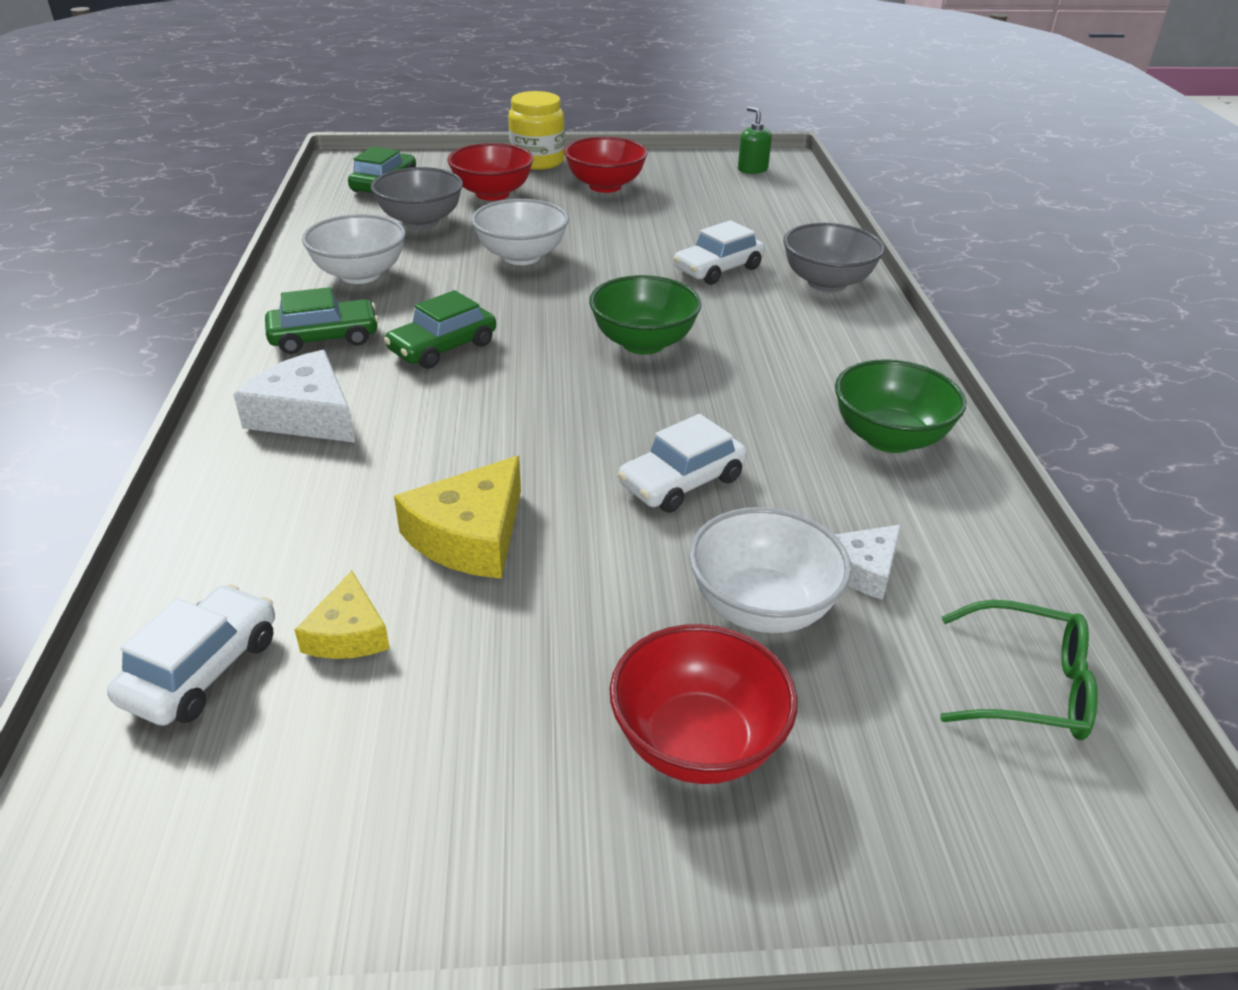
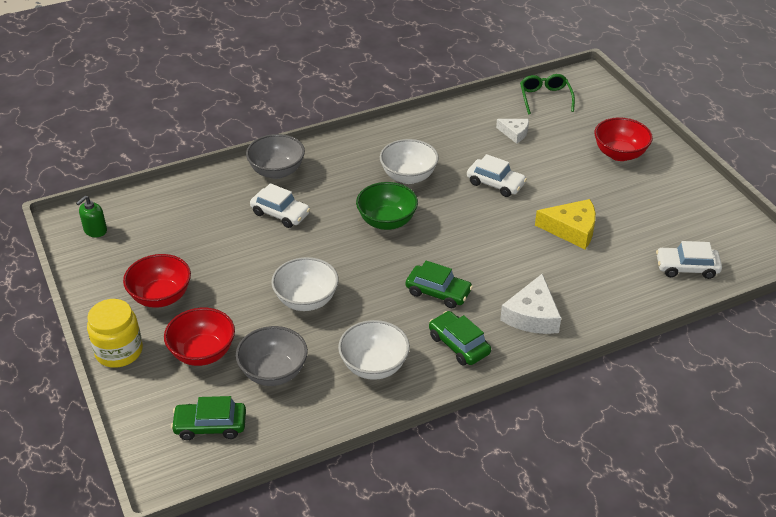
camera: 110 degrees left, 5 degrees up
(348, 633) = (643, 240): yellow cheese -> none
(762, 607) = (552, 151): white bowl -> white bowl (408, 176)
(889, 438) = (424, 135): green bowl -> none

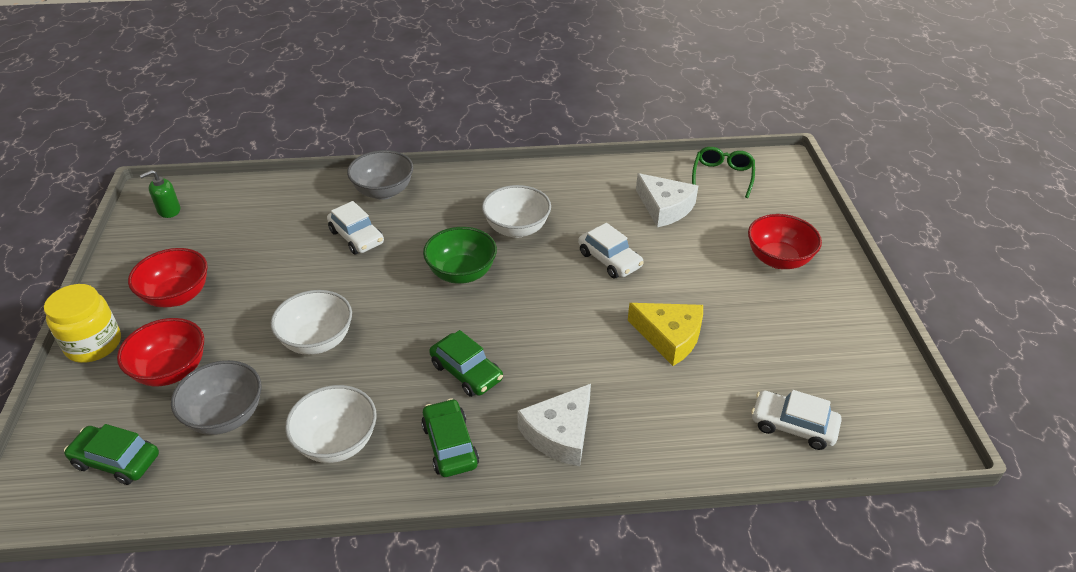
camera: 20 degrees right, 0 degrees up
(514, 133) = (665, 207): white cheese -> white cheese, size x1.65

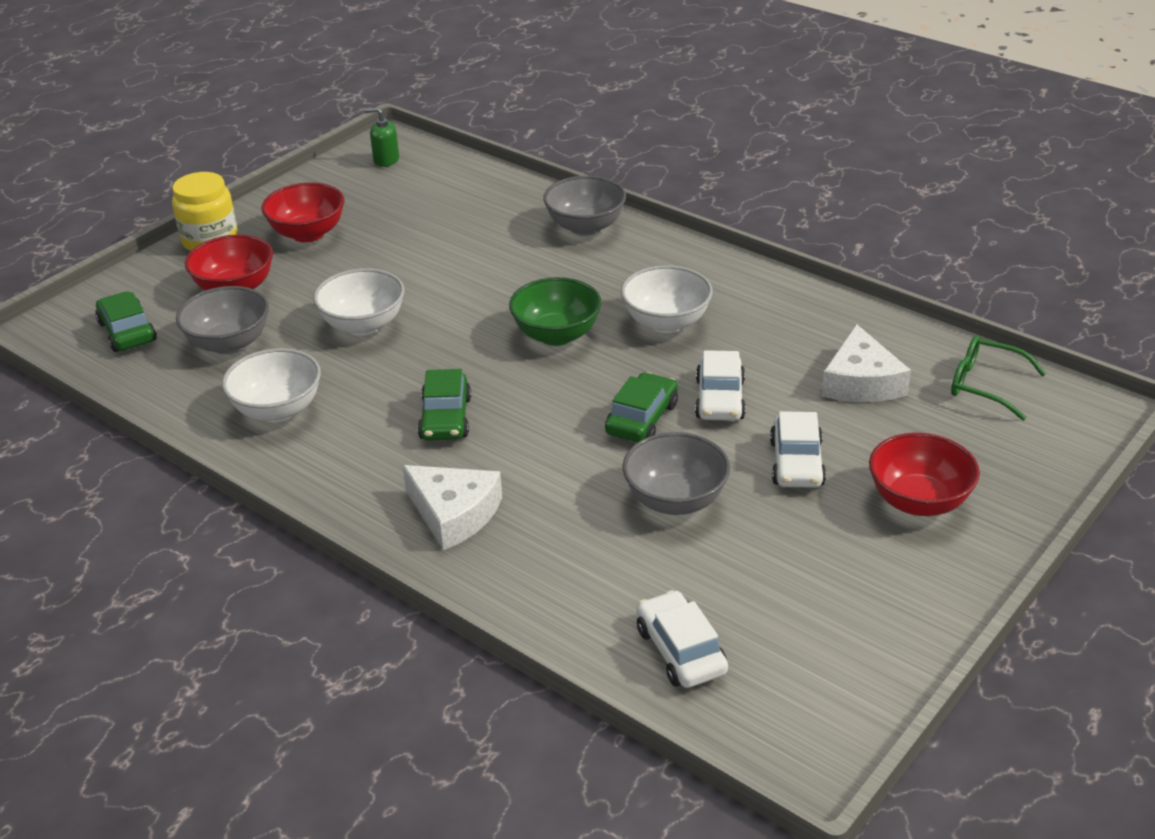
camera: 45 degrees right, 5 degrees down
(356, 237) = (507, 256): white car -> white car (796, 463)
(450, 445) = (355, 465): green car -> green car (641, 419)
(560, 433) = (454, 513): white cheese -> white cheese turned 135 degrees counterclockwise
(669, 337) = (675, 500): yellow cheese -> grey bowl
(722, 176) = (986, 385): green glasses -> green glasses turned 120 degrees counterclockwise

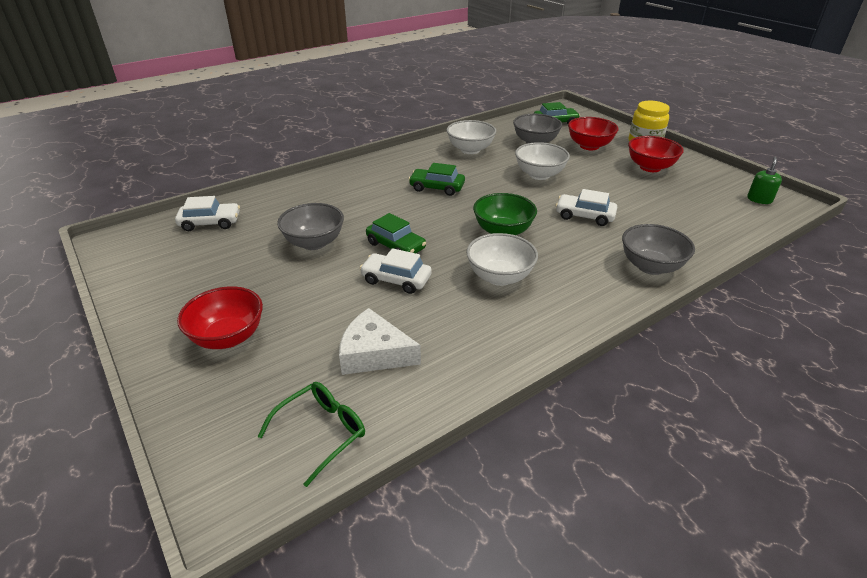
camera: 105 degrees right, 0 degrees up
(454, 513) = (358, 182): white cheese -> none
(796, 463) = (309, 295): white car -> white car (584, 216)

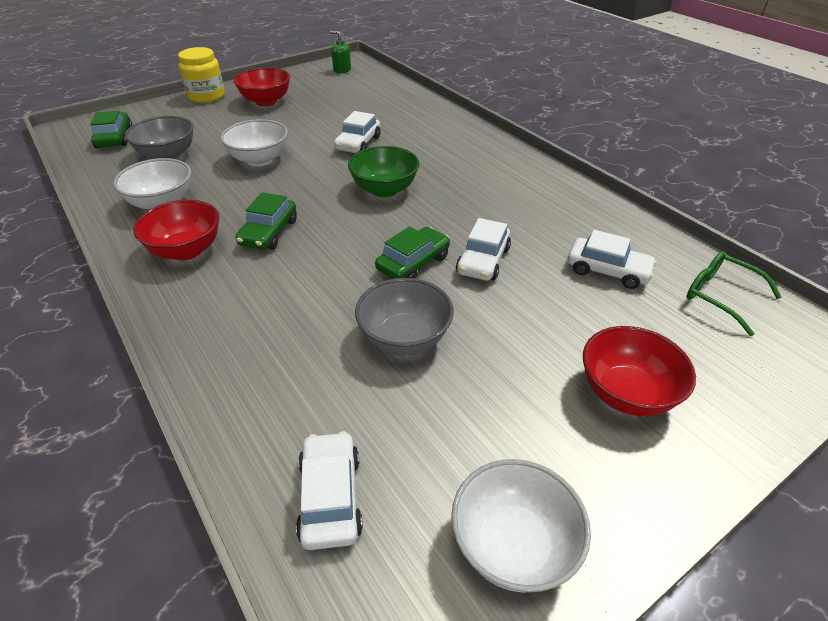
camera: 90 degrees left, 5 degrees up
(374, 353) = (608, 270): white cheese -> white car
(499, 277) = (469, 196): white bowl -> white bowl (513, 545)
(589, 146) = (198, 125): red bowl -> red bowl (186, 250)
(651, 266) = (445, 125): grey bowl -> none

